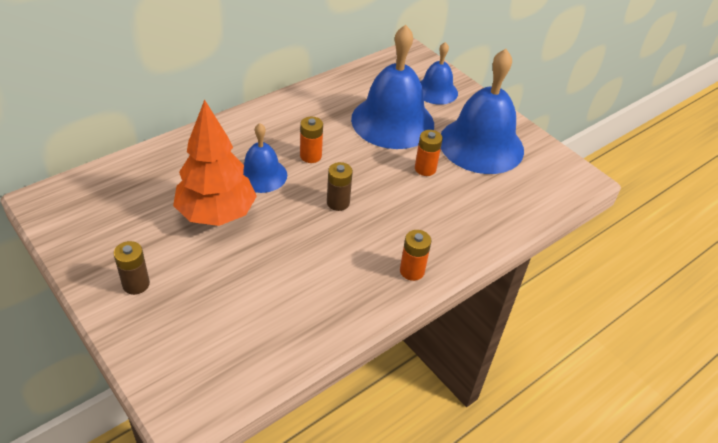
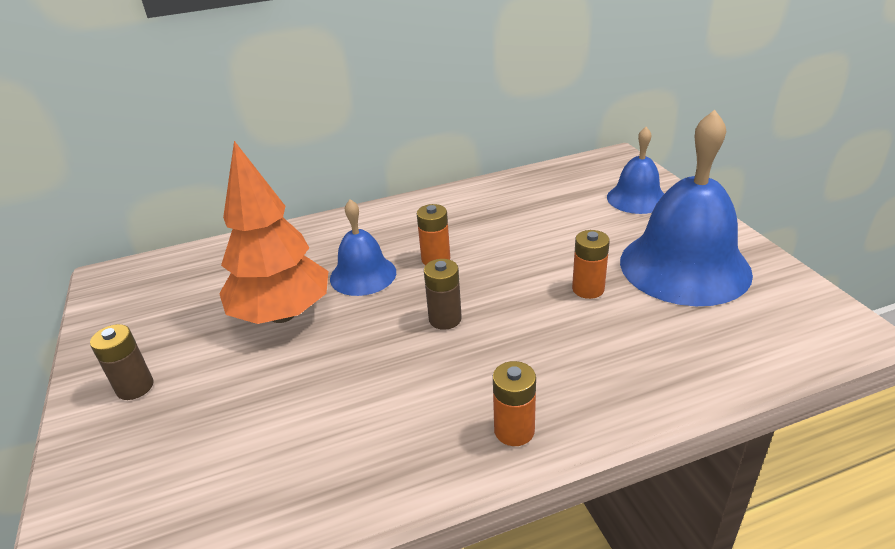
camera: 25 degrees right, 10 degrees down
(392, 121) = (562, 228): blue bell -> none

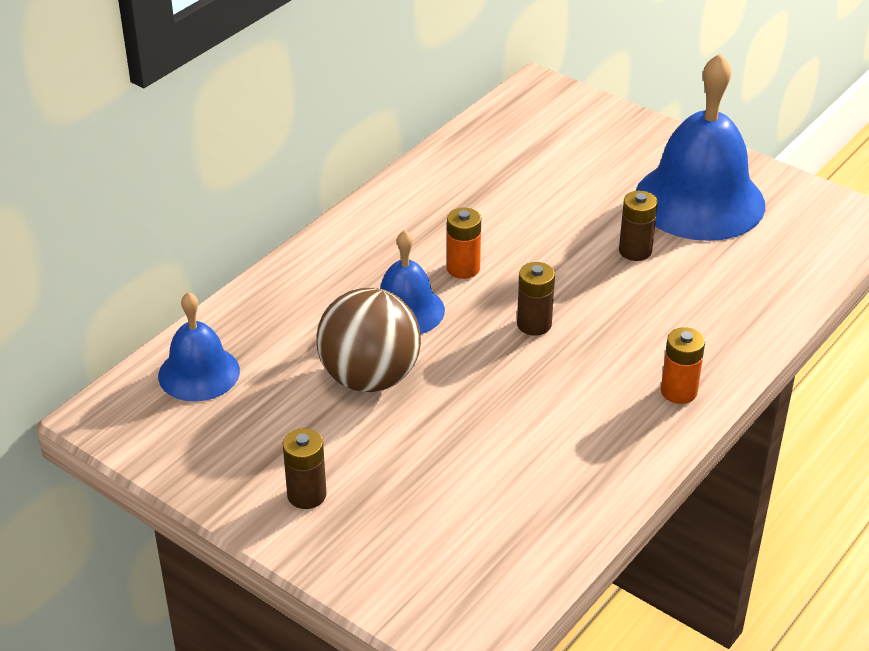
camera: 35 degrees left, 5 degrees up
(283, 314) = (369, 378): orange tree -> brown ball
(588, 289) = (635, 251): orange battery -> brown battery
(636, 198) = (601, 136): blue bell -> blue bell (199, 373)

